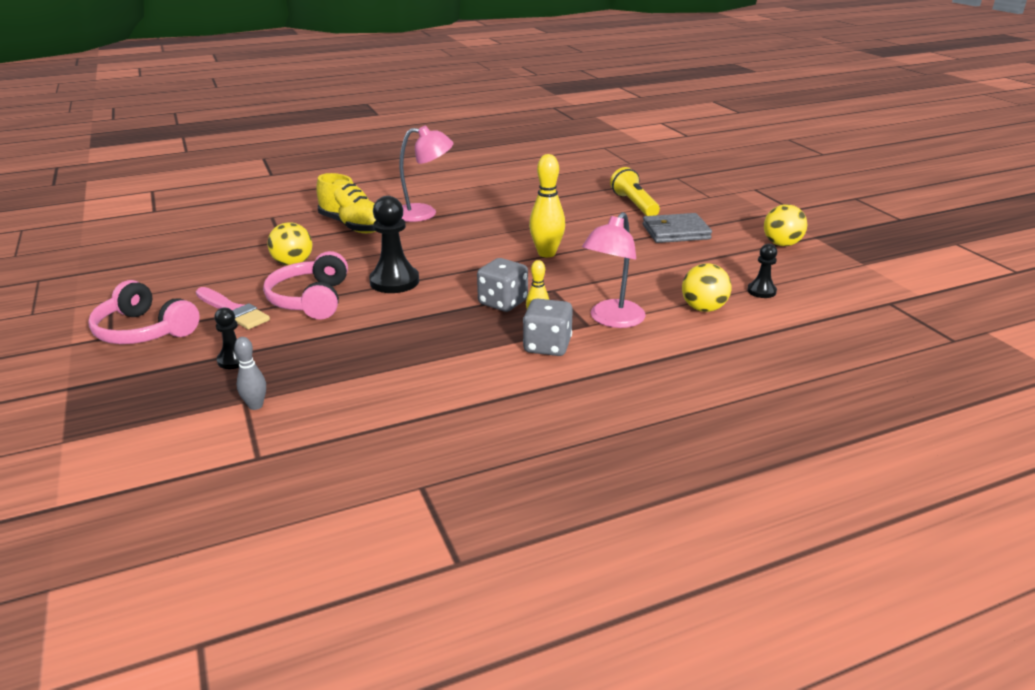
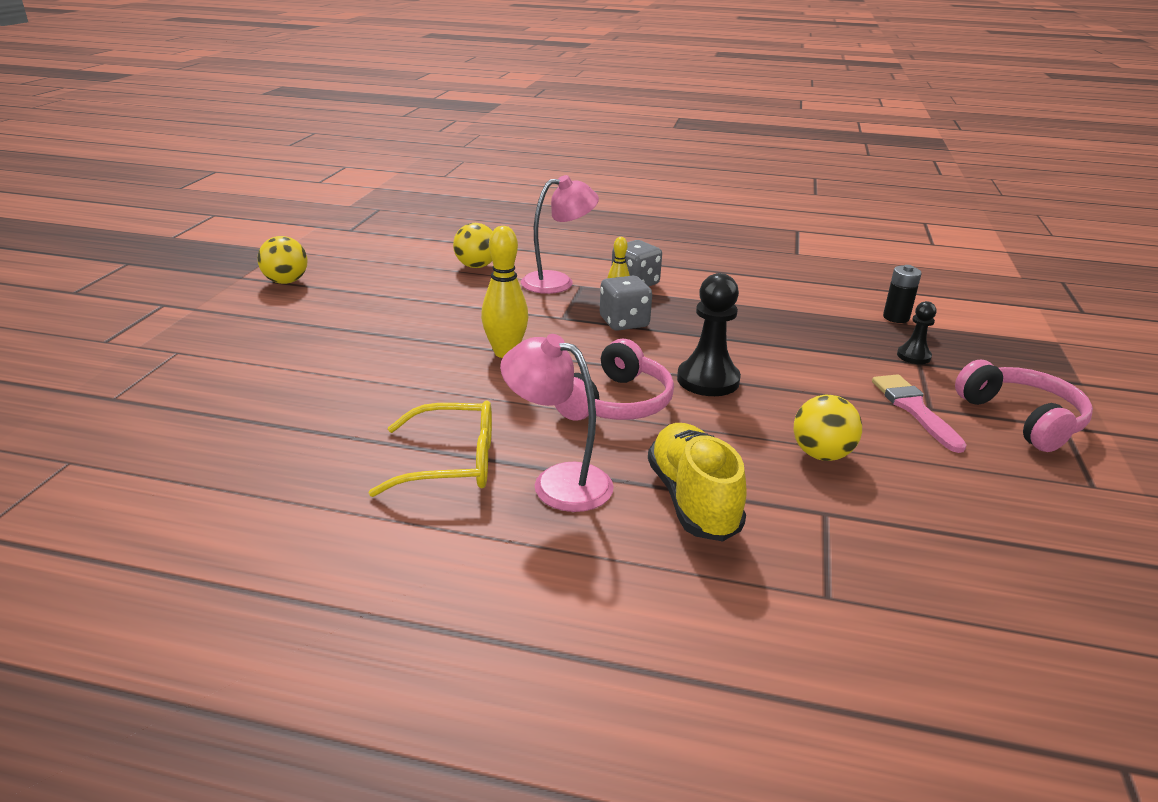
camera: 145 degrees left, 0 degrees up
(255, 406) = (896, 317): grey bowling pin -> black battery
(310, 300) = (817, 391): pink headphones -> pink headphones (617, 403)
(482, 204) = (452, 463): none -> yellow glasses
(634, 205) = (280, 376): yellow flashlight -> none
(676, 232) = (334, 326): grey wallet -> none
(761, 291) = (407, 261): black pawn -> none

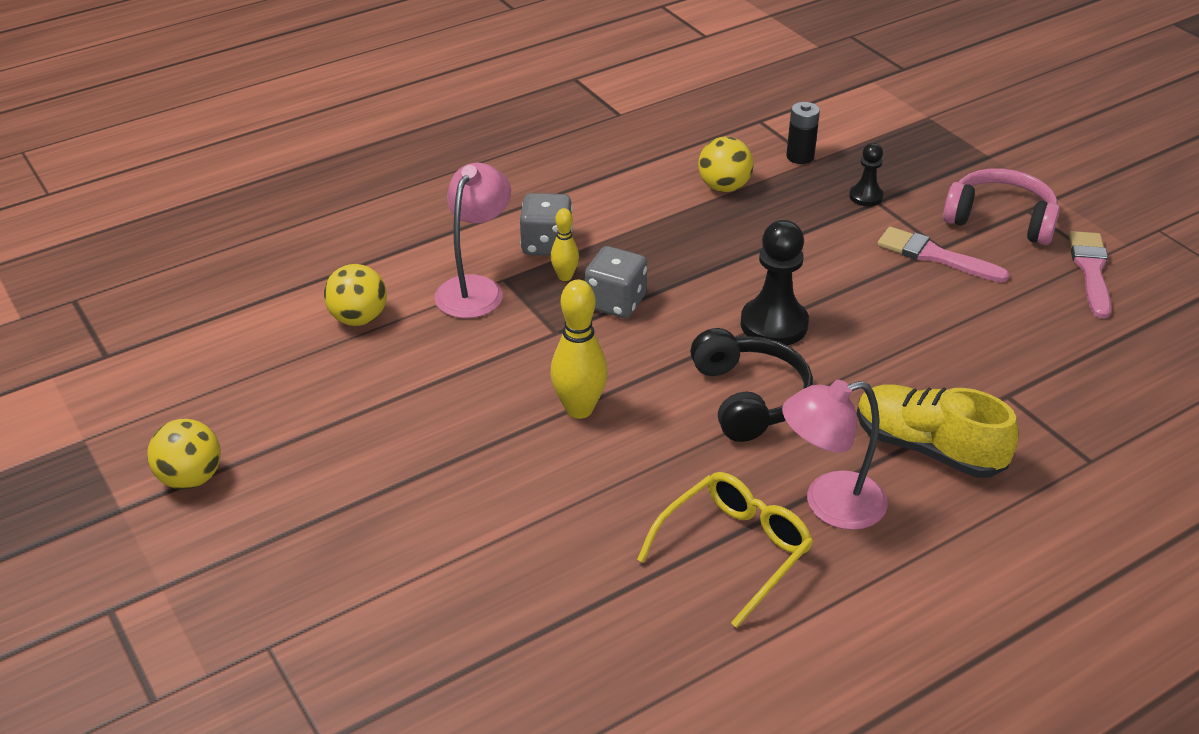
camera: 45 degrees left, 10 degrees up
(617, 403) = (749, 398): pink headphones -> black headphones
(821, 454) = (940, 344): yellow ball -> yellow ball (724, 187)
(1066, 489) = (1091, 270): none -> pink brush

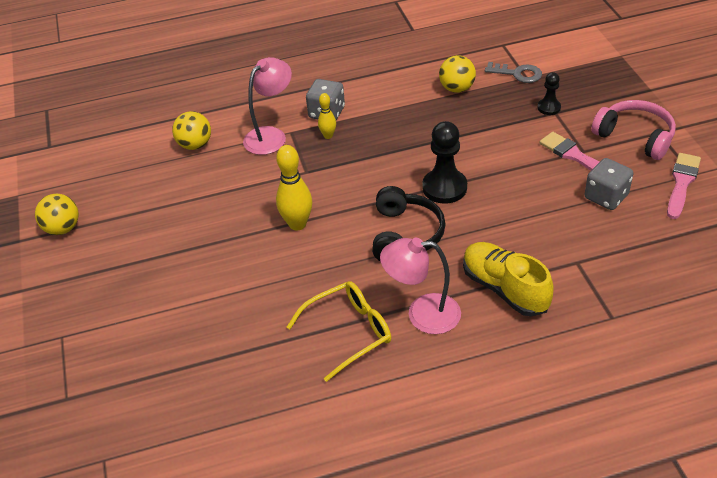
camera: 20 degrees right, 5 degrees up
(615, 302) = (351, 157): grey dice -> grey dice (606, 197)
(800, 157) = (517, 74): black battery -> grey key

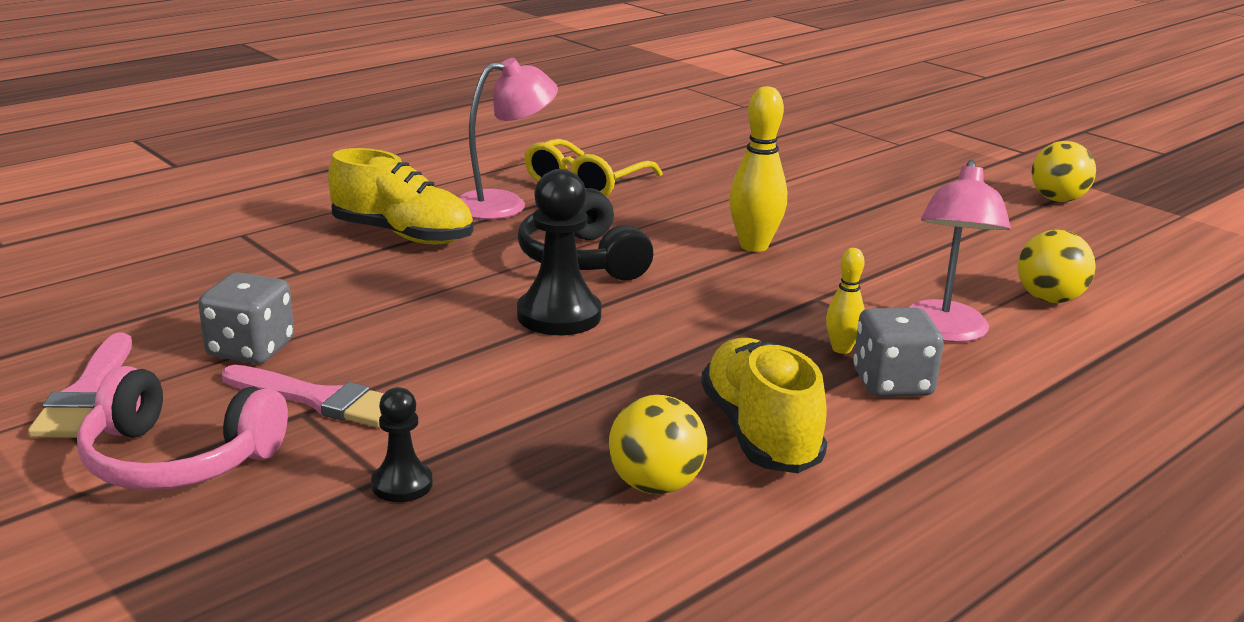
camera: 150 degrees right, 20 degrees down
(402, 101) = (760, 433): none -> yellow shoe
(517, 74) = (517, 557): grey key -> none

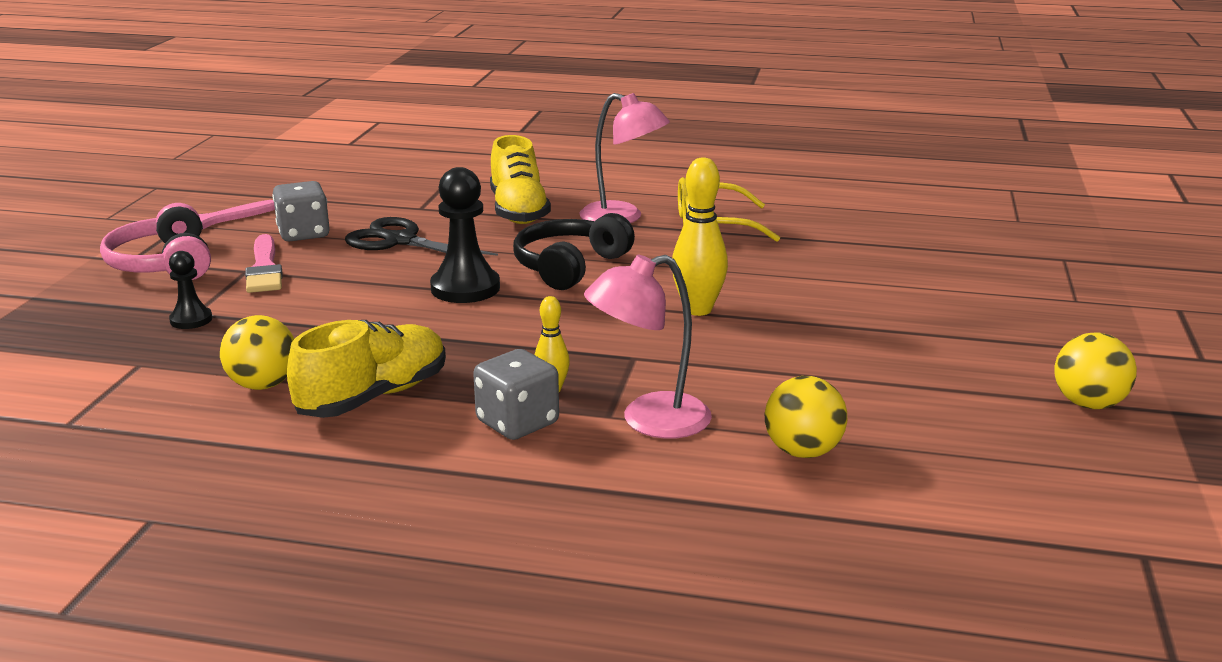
camera: 55 degrees right, 0 degrees up
(374, 308) = (399, 241): none -> black scissors

